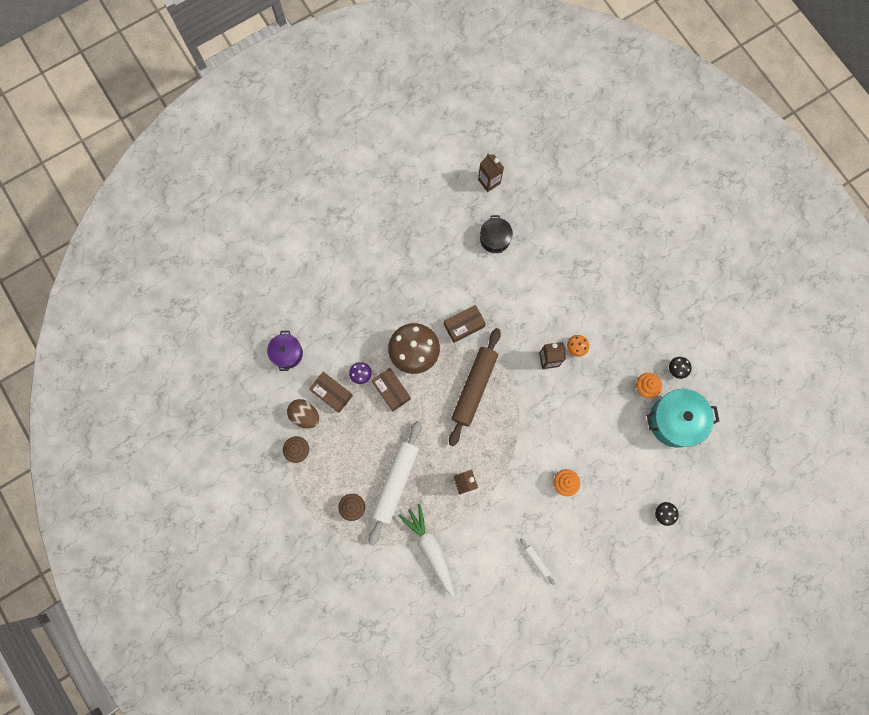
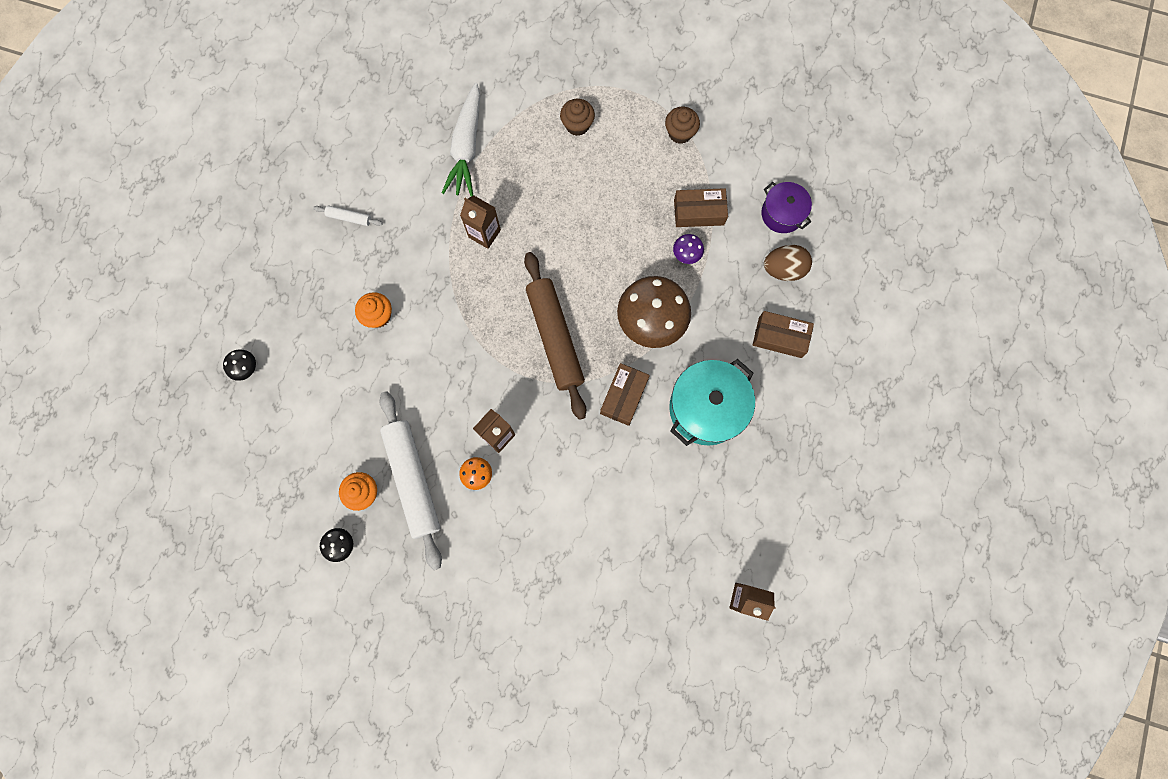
camera: 140 degrees right, 0 degrees up
(305, 415) = (705, 170): brown egg -> brown egg (783, 269)
(391, 390) = (640, 264): brown box -> brown box (780, 337)
(395, 482) = (555, 179): white rolling pin -> white rolling pin (413, 480)
(431, 549) = (466, 147): white carrot -> white carrot turned 75 degrees clockwise
(495, 239) = (675, 529): black pot -> none
(675, 421) = (302, 481): turquoise pot -> turquoise pot (706, 408)

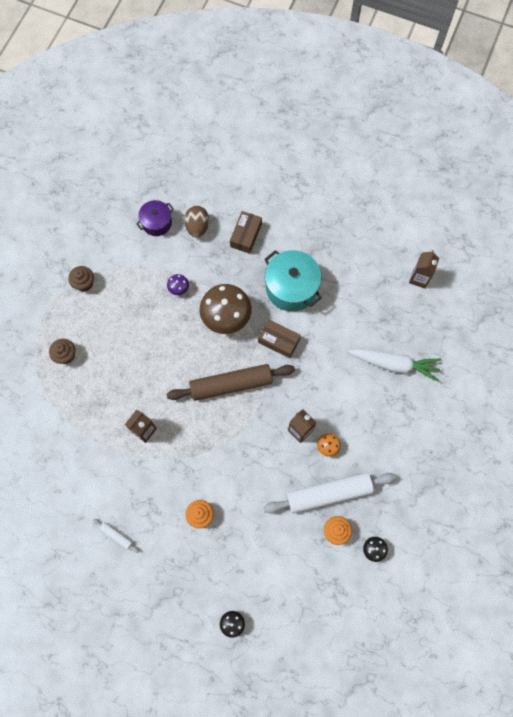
camera: 85 degrees left, 5 degrees down
(349, 218) = (116, 535): white rolling pin -> white rolling pin turned 75 degrees counterclockwise
(466, 147) = (70, 439): white carrot -> white carrot (394, 364)
(699, 212) = (148, 277): brown box -> none

